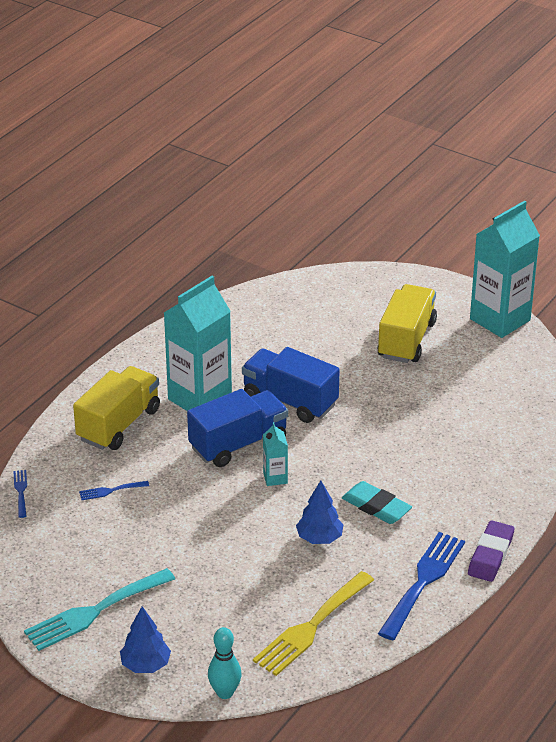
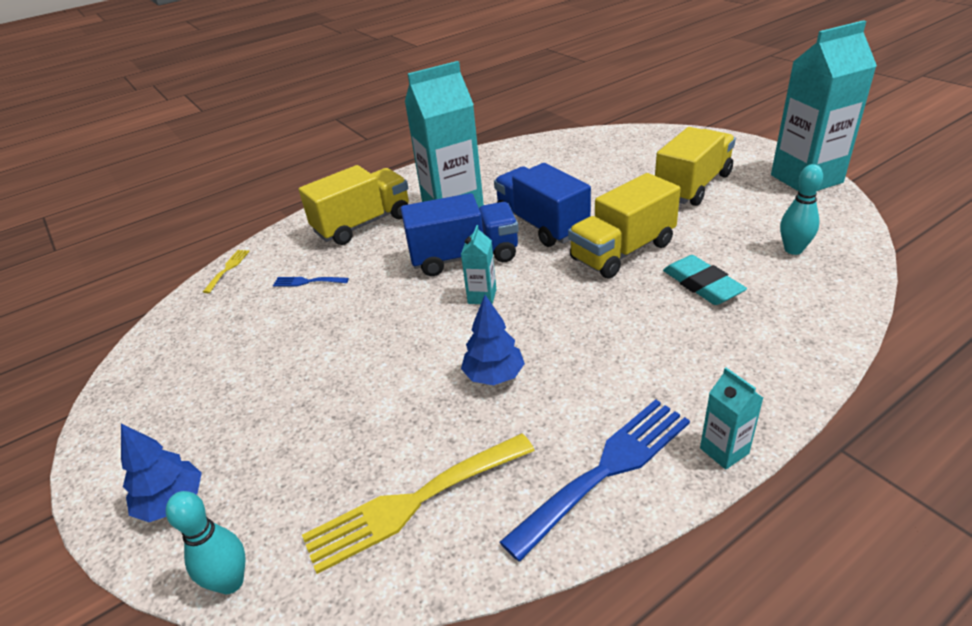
camera: 25 degrees right, 0 degrees up
(21, 491) = (228, 269): blue fork -> yellow fork
(94, 611) = (180, 412): turquoise fork -> none
(371, 418) = (622, 251): none -> yellow truck
(376, 507) = (584, 350): turquoise eraser -> turquoise eraser (702, 285)
(490, 555) = (724, 451): purple eraser -> turquoise carton
(503, 395) = (793, 250): none -> turquoise bowling pin

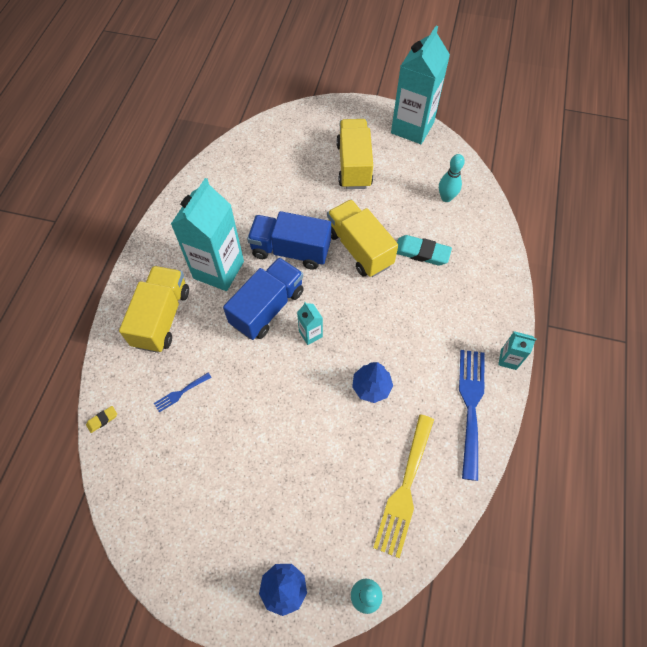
camera: 45 degrees left, 25 degrees up
(228, 269) = (102, 420): yellow fork -> yellow eraser
(622, 251) = (359, 248): yellow truck -> yellow truck turned 135 degrees clockwise

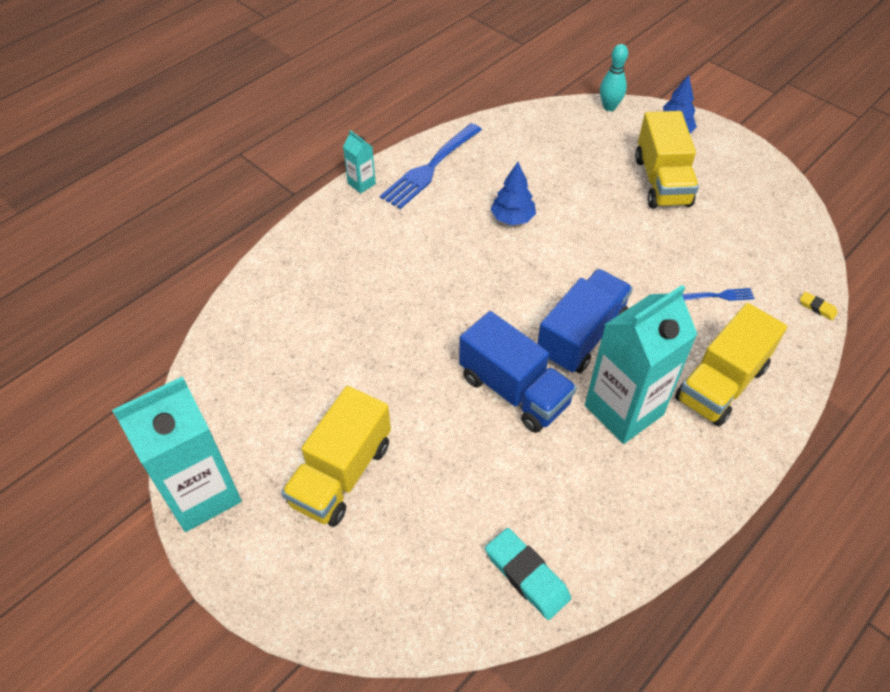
camera: 150 degrees left, 10 degrees down
(102, 420) = (817, 307): yellow eraser -> yellow eraser turned 45 degrees clockwise
(267, 308) = (581, 336): blue truck -> blue truck turned 150 degrees clockwise
(310, 334) = (546, 288): turquoise carton -> none
(359, 248) = (425, 352): yellow truck -> yellow truck (662, 181)
(405, 489) = (534, 144): yellow fork -> none
(421, 252) = (354, 312): turquoise eraser -> turquoise eraser (527, 575)
(446, 198) = (262, 362): turquoise bowling pin -> none

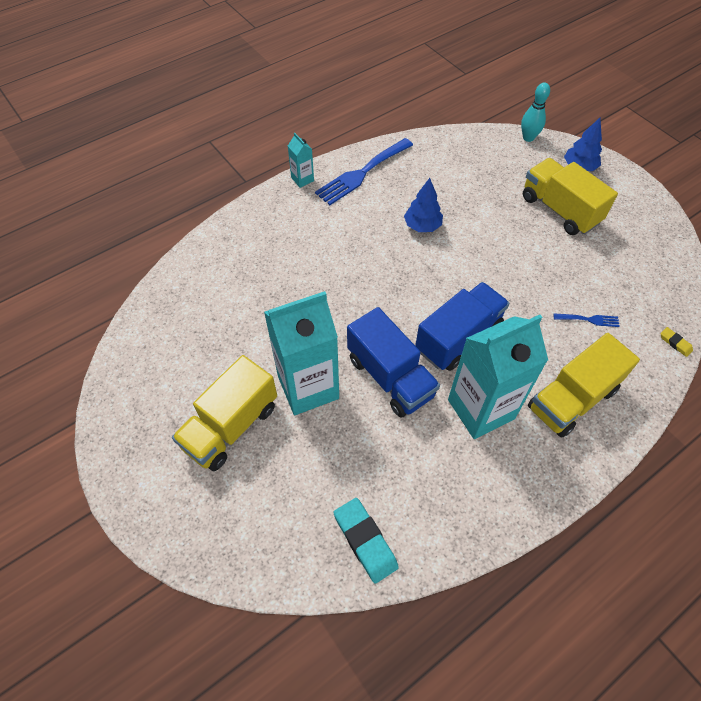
camera: 10 degrees right, 5 degrees up
(202, 494) = (116, 424): turquoise carton -> turquoise carton (308, 387)
(662, 181) = (560, 210): yellow truck -> yellow truck turned 135 degrees clockwise

